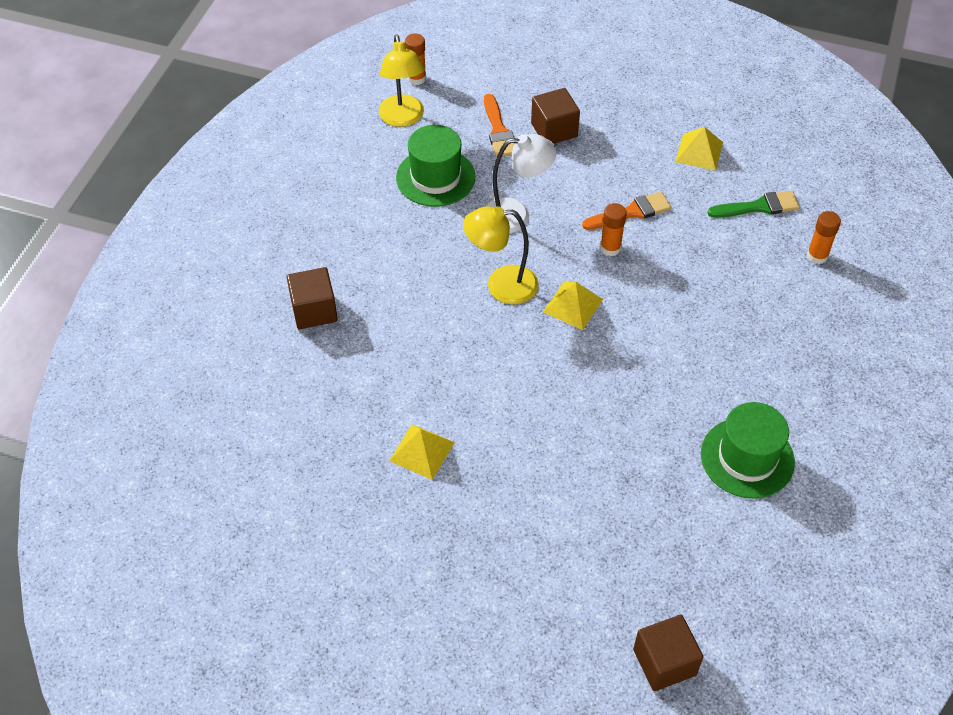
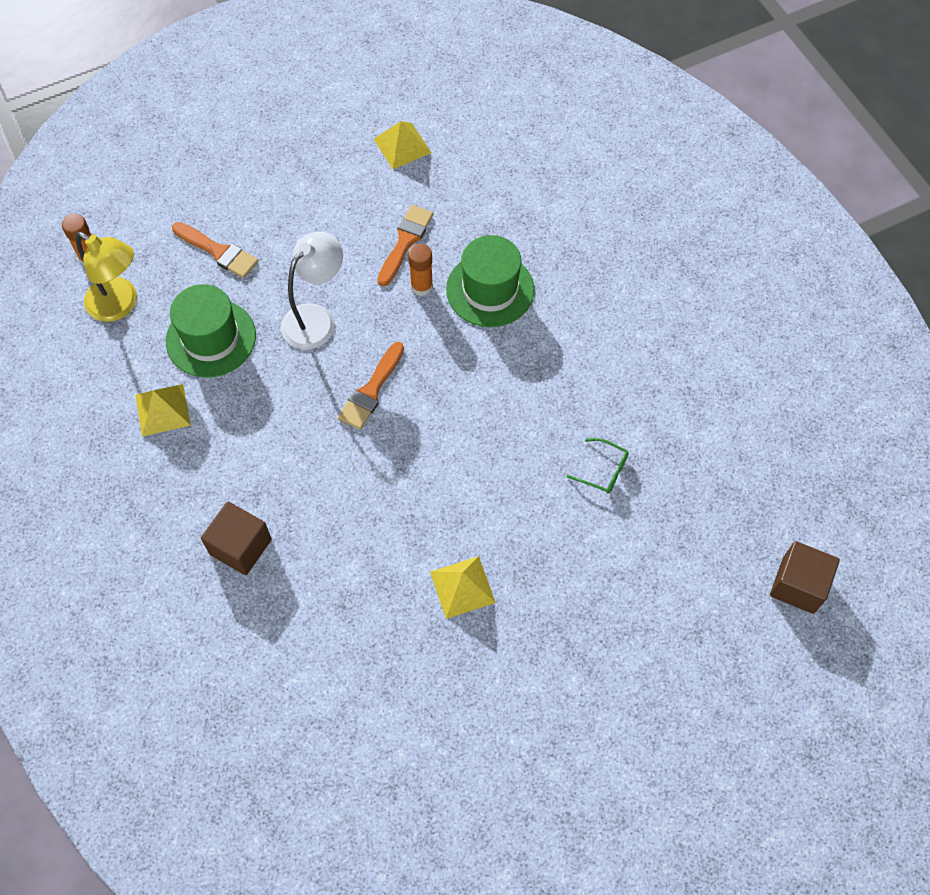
camera: 45 degrees left, 10 degrees up
(501, 285) = (371, 391): yellow lamp -> orange brush
(554, 130) = (265, 215): brown cube -> none
(573, 305) = (445, 360): yellow pyramid -> yellow pyramid (162, 410)
(604, 462) = (603, 470): none -> green glasses
(747, 458) = (693, 377): green hat -> green hat (490, 289)
(759, 207) = (495, 159): green brush -> none
(817, 256) = (577, 169): orange glue stick -> none

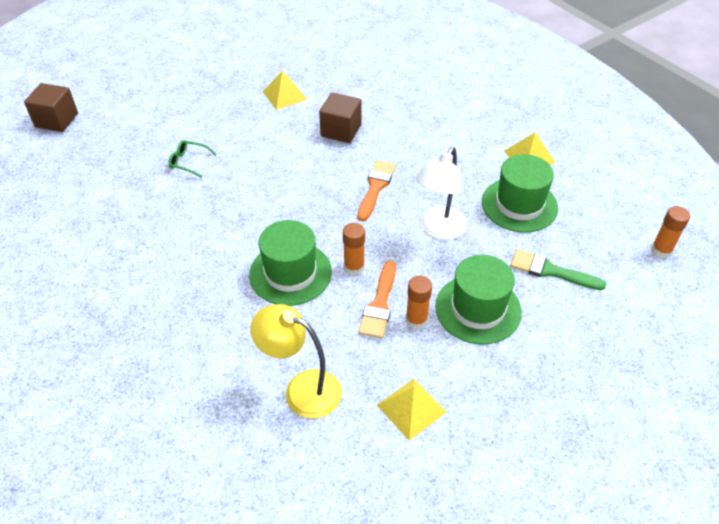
camera: 170 degrees right, 15 degrees down
(120, 305) = (608, 218): yellow lamp -> yellow lamp (302, 389)
(218, 252) = (550, 271): orange brush -> green brush
(240, 547) = (435, 96): brown cube -> brown cube (341, 130)
(310, 223) = (478, 309): none -> green hat
(374, 220) = (416, 320): none -> orange glue stick

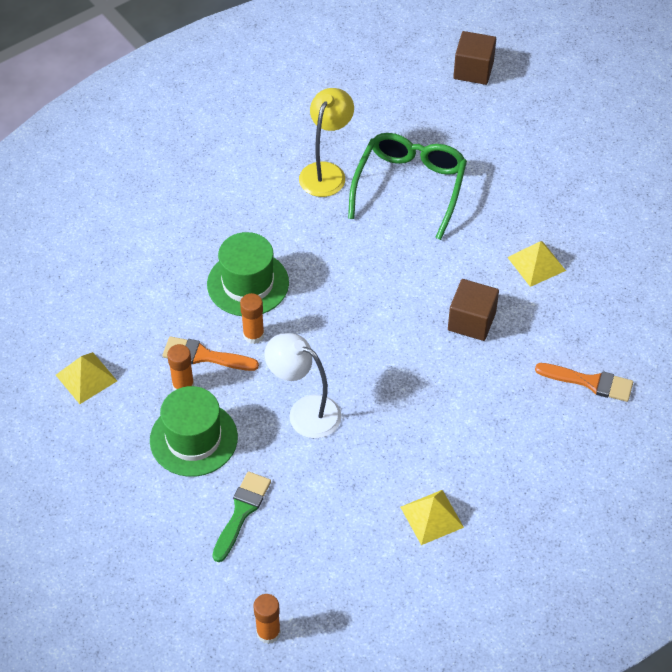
camera: 90 degrees right, 5 degrees up
(189, 162) = (409, 188): green glasses -> green glasses, size x2.40
(302, 389) = (114, 298): yellow lamp -> yellow lamp (326, 172)
(376, 187) = (372, 355): orange brush -> orange brush (590, 382)
(519, 205) = (344, 495): green hat -> none

